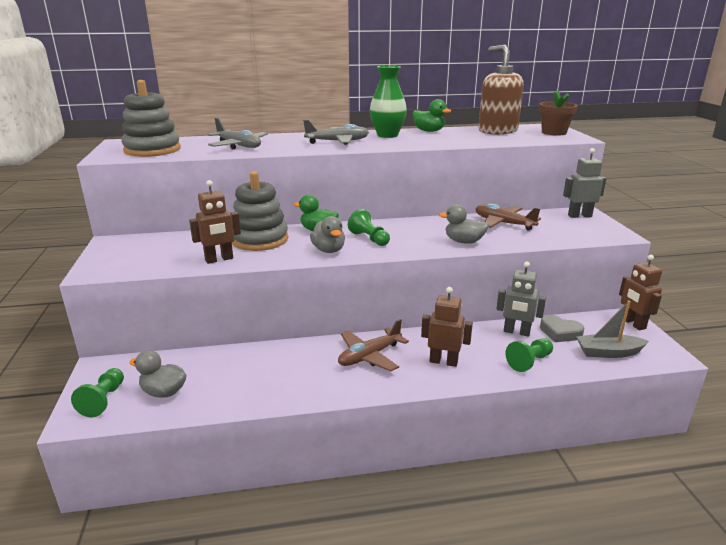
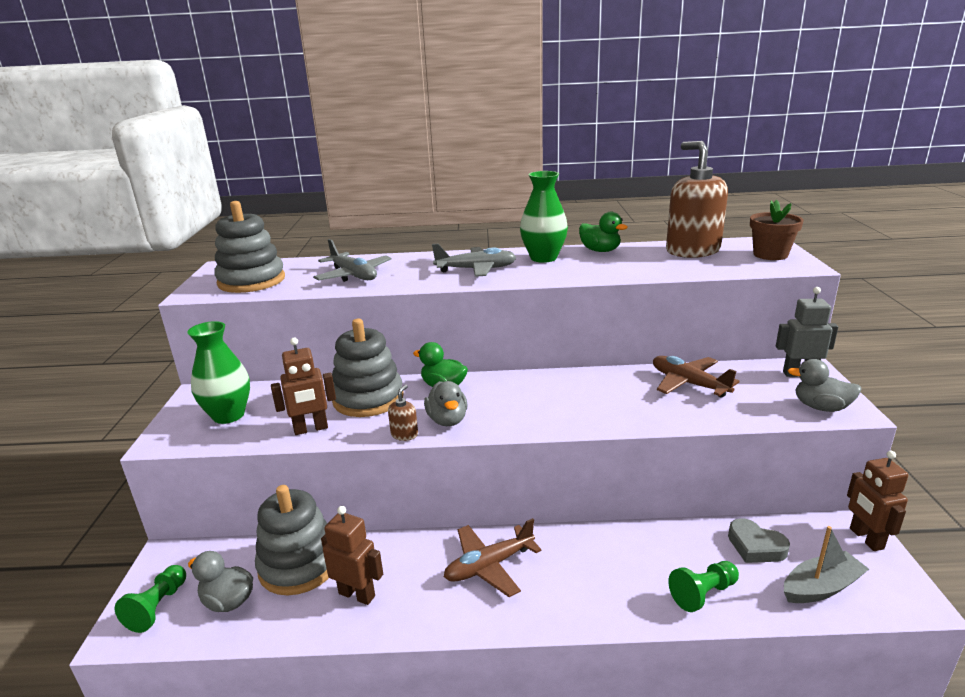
camera: 10 degrees right, 0 degrees up
(145, 254) = (228, 415): none -> green vase
(217, 365) = (299, 565): none -> grey stacking toy
(297, 260) = (404, 434): none -> brown soap dispenser
(369, 239) = (504, 403): green pawn -> none
(443, 361) = (584, 583): brown robot -> brown robot (357, 594)
(464, 242) = (627, 414): grey duck -> grey duck (821, 407)
(516, 332) = (694, 541): grey robot -> none
(608, 352) = (821, 587): grey boat -> grey boat turned 150 degrees clockwise

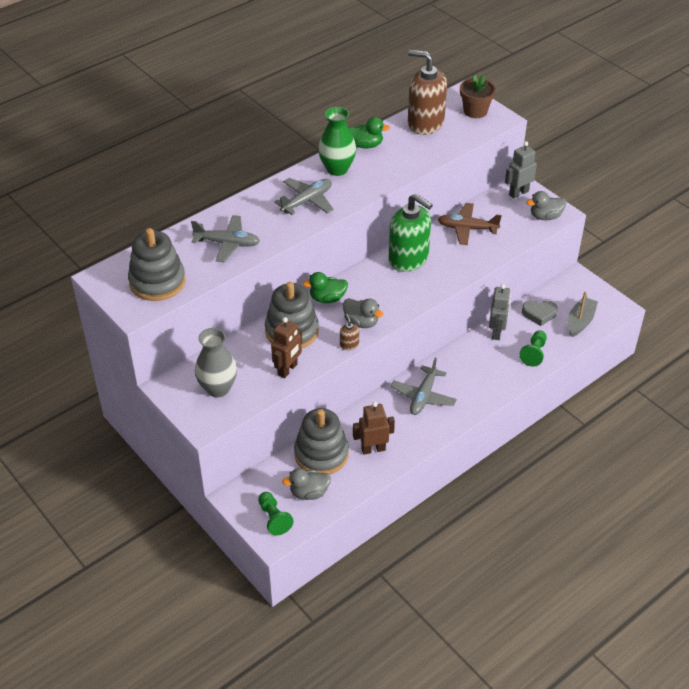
camera: 40 degrees left, 20 degrees up
(228, 415) = (218, 388): green vase -> grey vase
(489, 566) = (423, 396): brown plane -> grey plane
(580, 385) = (408, 259): none -> green soap dispenser
(668, 539) = (496, 332): none -> grey robot
(866, 538) = (583, 282): brown robot -> none

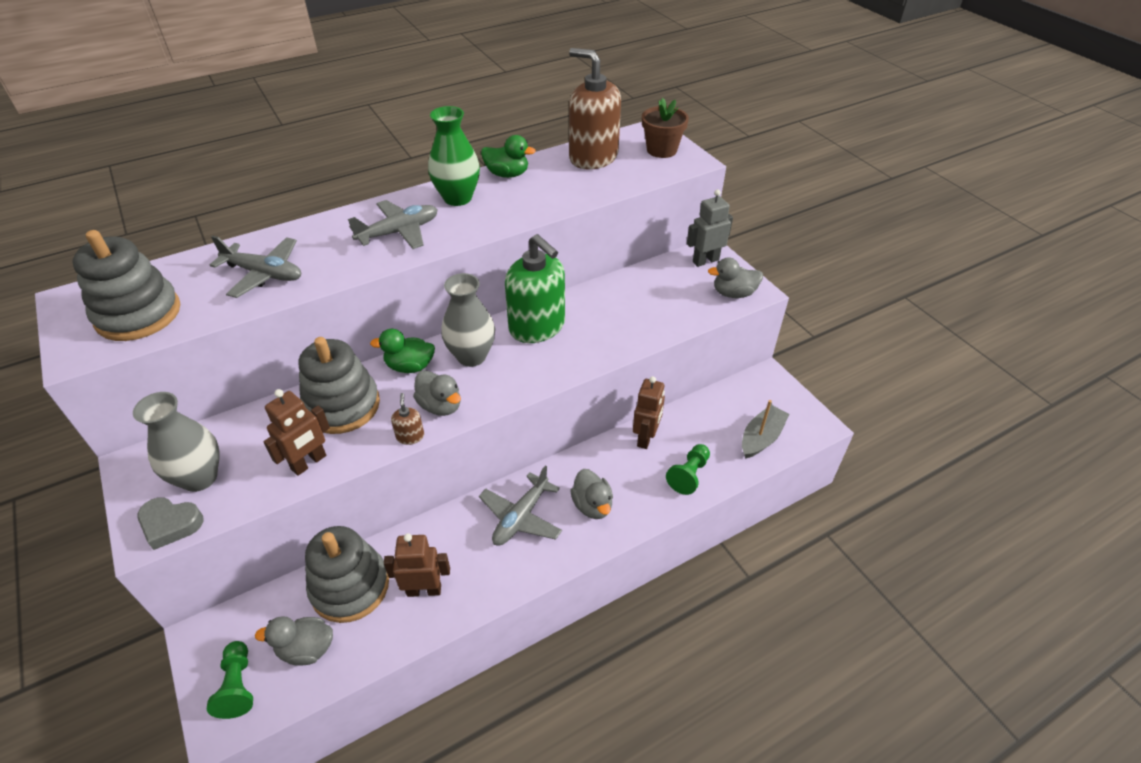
camera: 10 degrees right, 0 degrees up
(369, 286) = (471, 356): none -> grey vase
(467, 228) = (626, 297): brown plane -> none
(471, 382) = (592, 505): none -> grey duck
(496, 332) = (646, 438): grey robot -> brown robot
(539, 314) = (708, 420): grey heart -> grey heart (170, 524)

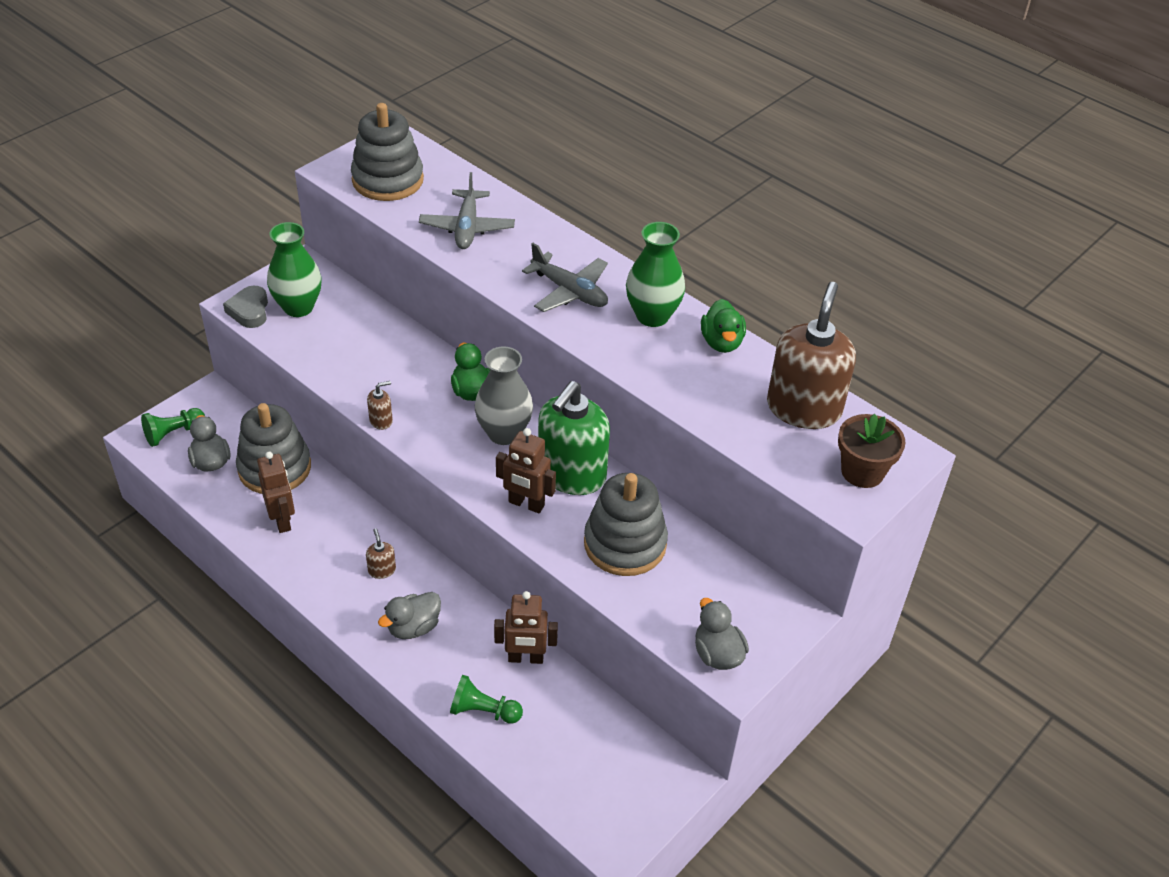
camera: 70 degrees right, 0 degrees up
(199, 477) = (298, 307): grey vase -> green vase
(309, 462) = (331, 365): brown robot -> brown robot (526, 504)
(342, 406) = (404, 362): grey stacking toy -> grey stacking toy (625, 544)
(440, 406) = (426, 430): grey duck -> none
(521, 517) = (382, 570): grey plane -> brown soap dispenser
(705, 261) = (774, 614): grey robot -> none
(761, 438) = (568, 781): grey boat -> none

